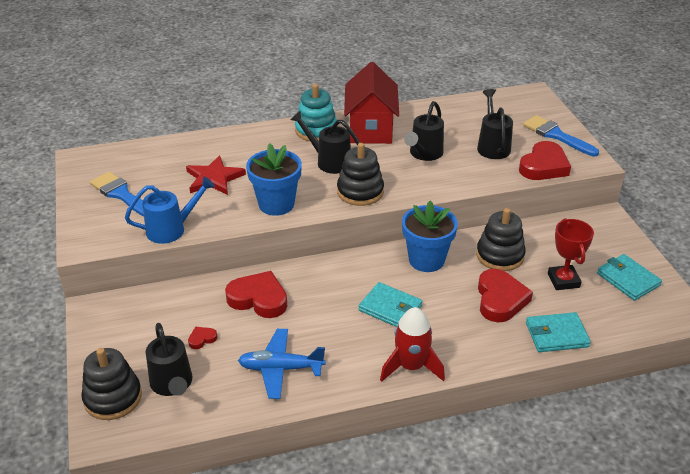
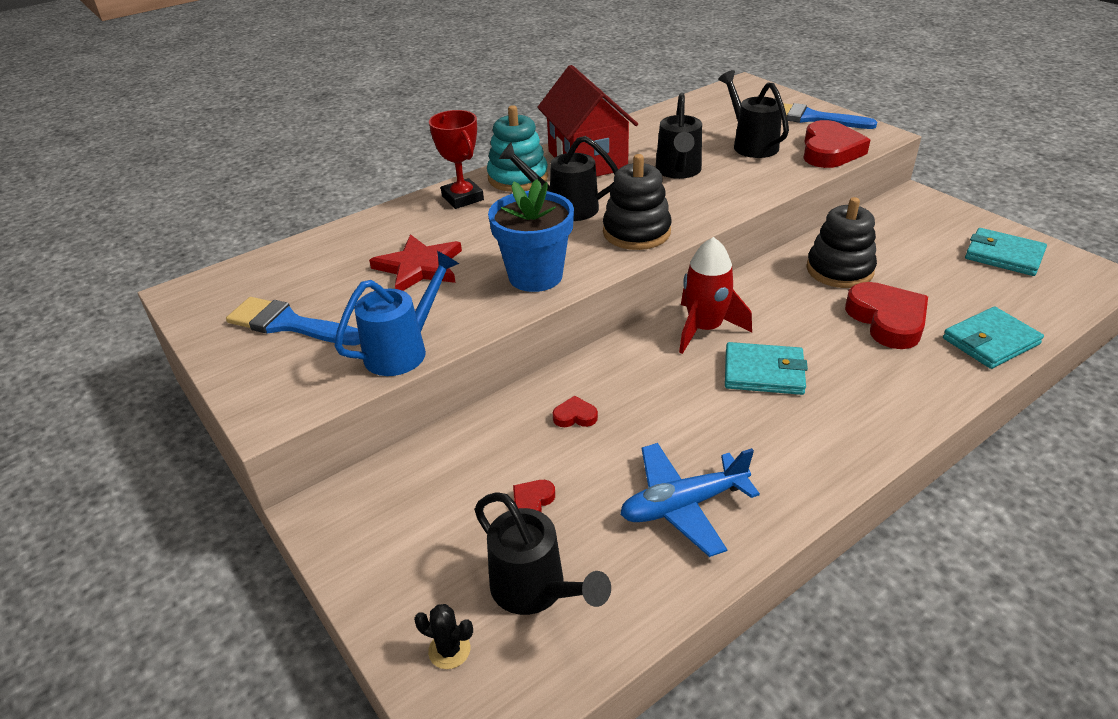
camera: 20 degrees left, 0 degrees up
(113, 398) = (449, 650): black stacking toy -> black cactus
(258, 299) = (575, 416): red heart -> red heart, size x0.45
(411, 366) = (856, 440): red rocket -> red rocket (705, 329)
(426, 260) = (757, 300): blue flower pot -> none
(563, 280) = (937, 277): red trophy -> red trophy (462, 198)

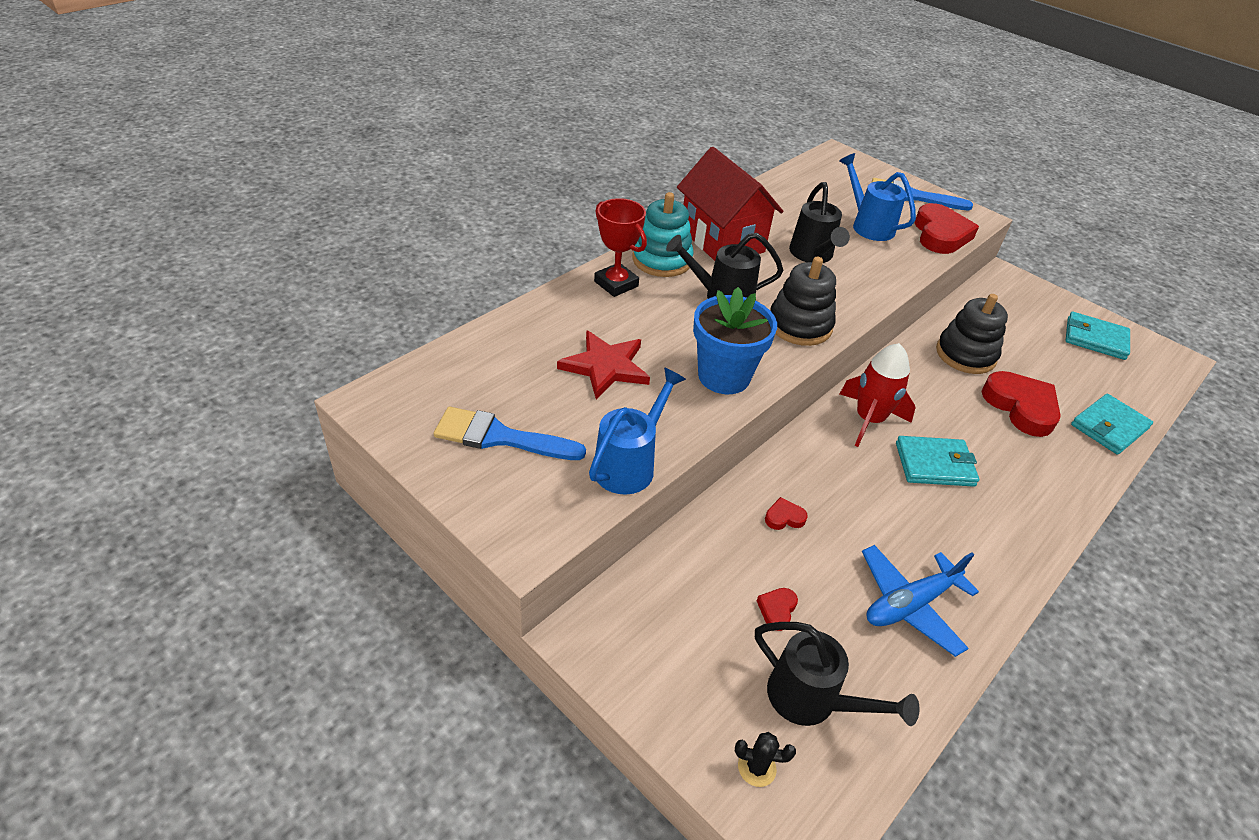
camera: 15 degrees left, 5 degrees up
(751, 144) = (868, 225): black watering can -> blue watering can

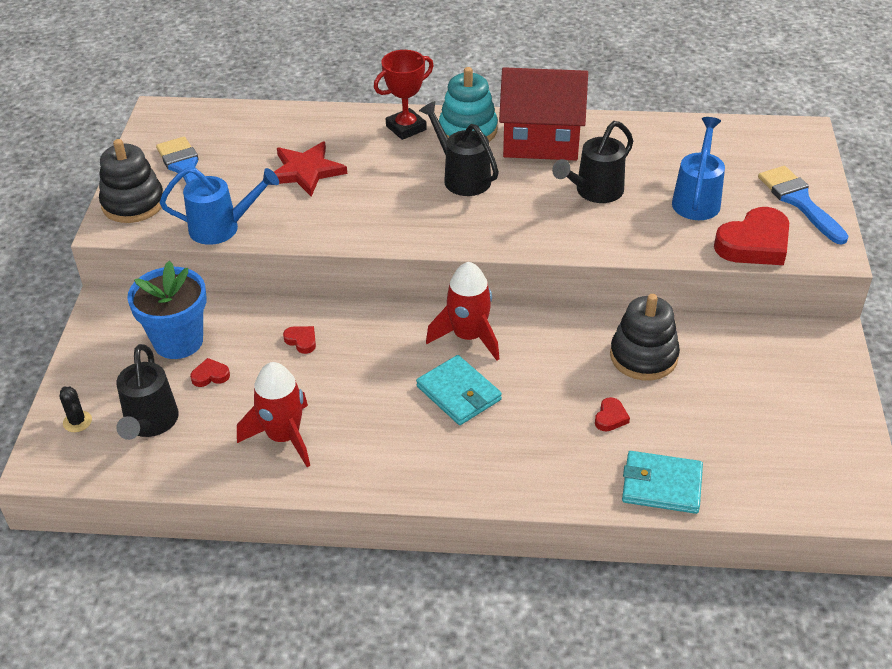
camera: 55 degrees right, 0 degrees up
(616, 284) = (406, 128): red trophy -> red trophy turned 45 degrees clockwise
(722, 240) = (541, 142): red house -> red house turned 75 degrees clockwise
(724, 376) = (364, 222): blue flower pot -> blue flower pot (178, 341)
(799, 325) = (480, 228): black stacking toy -> black stacking toy (133, 203)
(910, 604) = (284, 437): blue plane -> red rocket
(1021, 407) = (610, 417): red heart -> red heart, size x0.45
(1095, 338) = (808, 433): turquoise wallet -> none

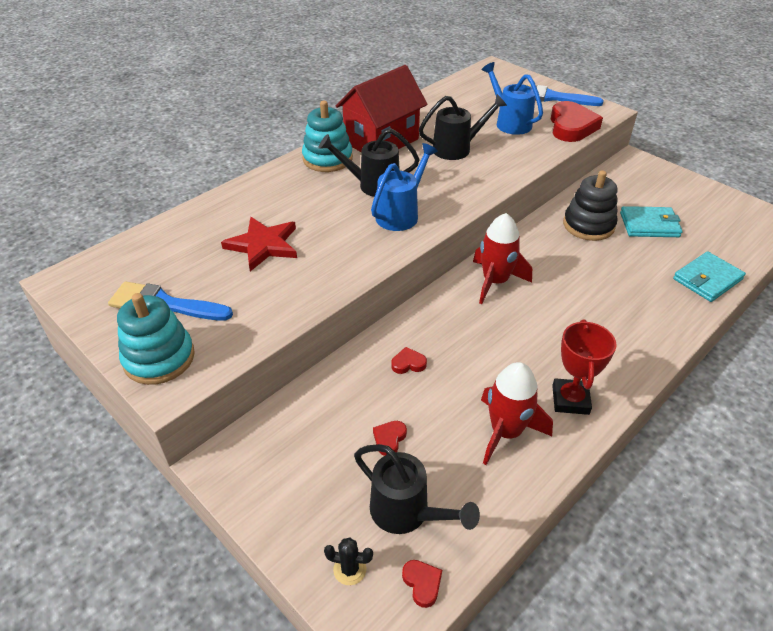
camera: 50 degrees left, 0 degrees up
(133, 203) = (159, 358): black stacking toy -> turquoise stacking toy
(178, 341) = (324, 437): blue flower pot -> none
(222, 228) = (268, 322): blue watering can -> blue watering can (401, 214)
(406, 128) = (285, 179): red trophy -> red trophy (570, 400)
(458, 393) = (546, 316): turquoise wallet -> turquoise wallet (649, 225)
(594, 192) = (457, 149): black watering can -> black watering can turned 105 degrees counterclockwise
(610, 417) = (630, 266): red heart -> red heart (422, 583)

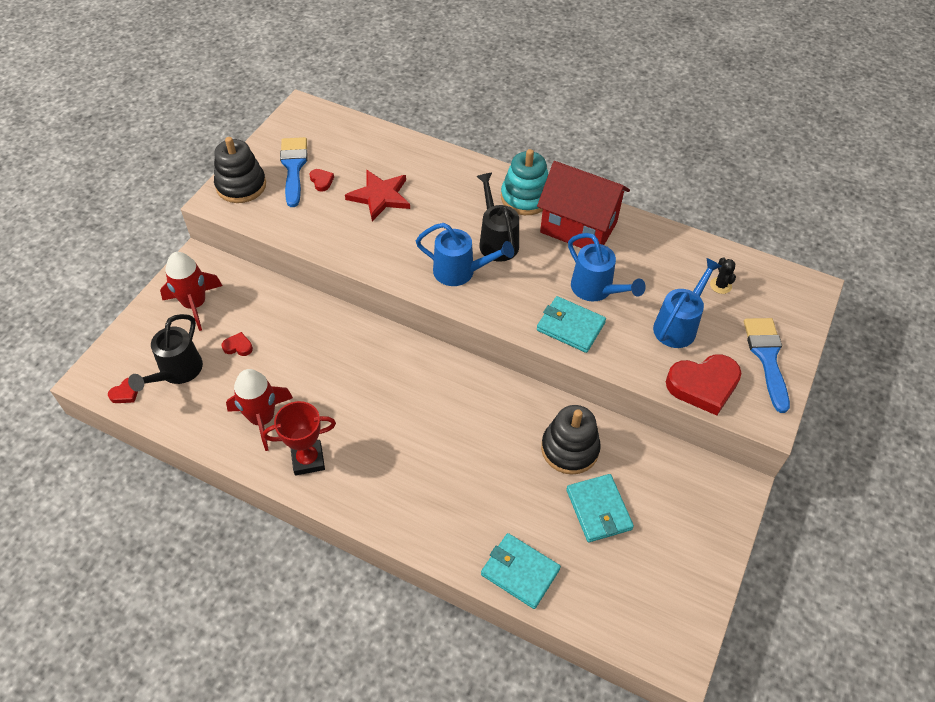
camera: 70 degrees right, 10 degrees up
(159, 358) = (241, 186): turquoise stacking toy -> black stacking toy
(350, 569) = (130, 352): black cactus -> black cactus (720, 285)
(408, 363) = (317, 340): red heart -> red heart (321, 181)
(457, 149) = (596, 290): black watering can -> blue watering can
(492, 169) = (570, 326): none -> turquoise wallet
(495, 281) = (442, 381): red rocket -> red rocket (195, 304)

